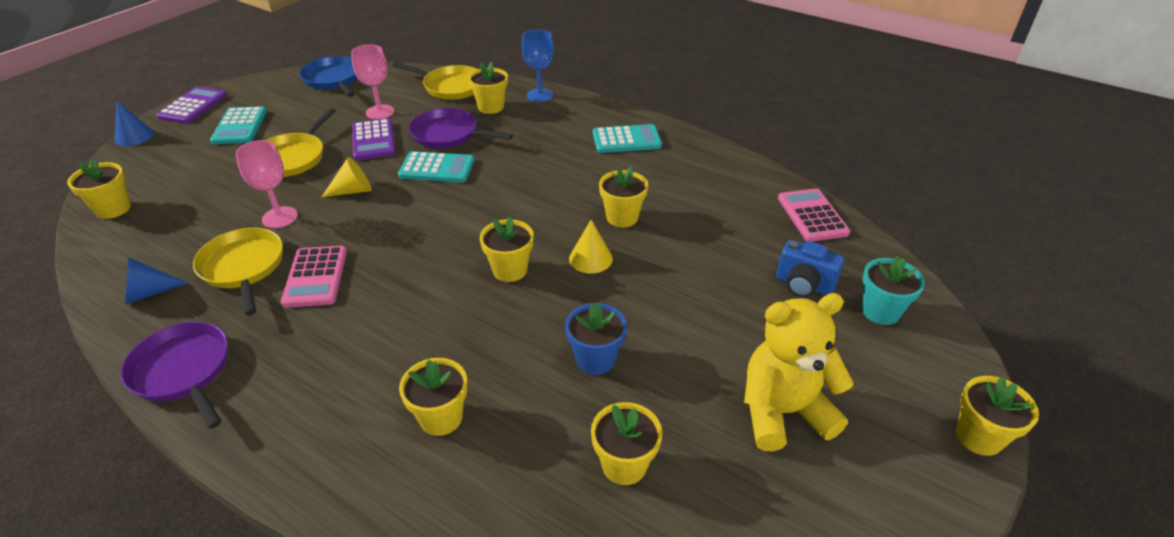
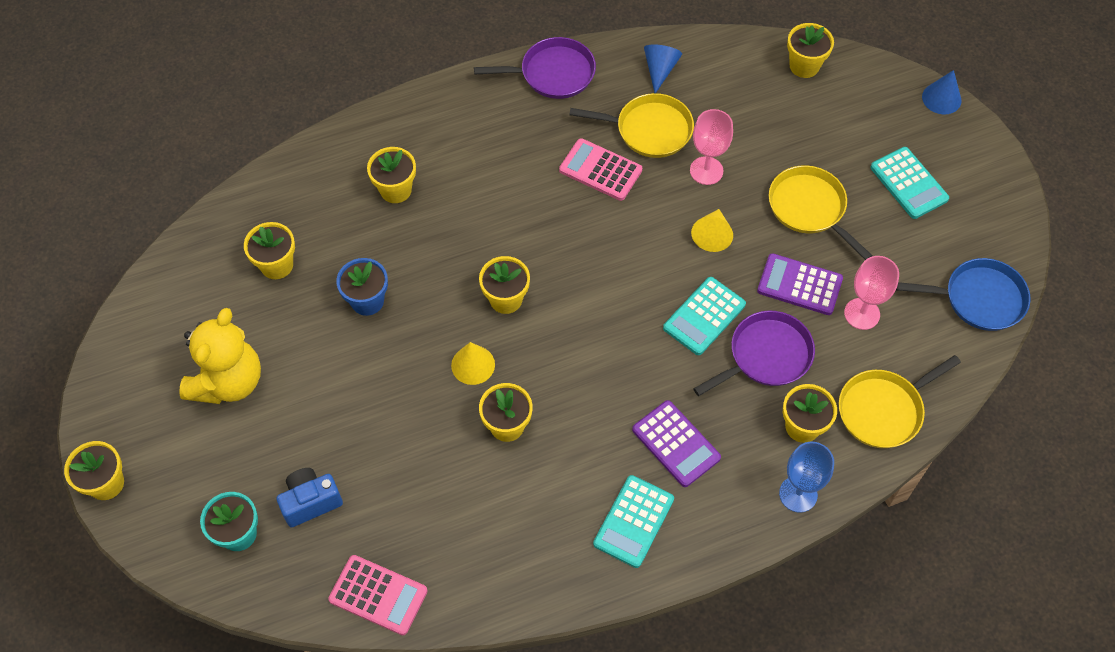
camera: 125 degrees right, 20 degrees up
(193, 106) = (985, 155): purple calculator -> purple calculator (676, 444)
(240, 126) = (909, 183): turquoise calculator -> turquoise calculator turned 150 degrees counterclockwise

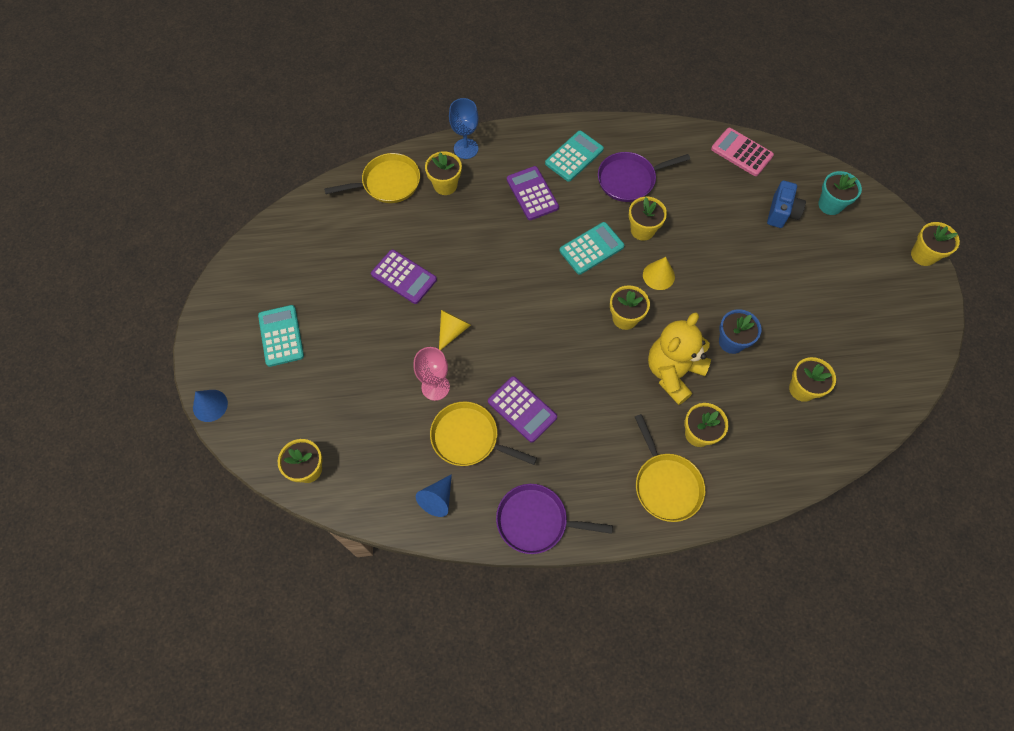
camera: 165 degrees left, 5 degrees up
(228, 381) = (839, 305): yellow teddy bear -> yellow teddy bear (673, 372)
(311, 502) = (781, 213): blue camera -> blue camera turned 60 degrees counterclockwise
(600, 170) = (522, 409): pink calculator -> purple calculator
(704, 316) = (482, 271): turquoise calculator -> turquoise calculator (591, 248)
(766, 355) = (449, 234): purple pan -> purple pan (629, 180)
(809, 208) = (368, 334): yellow pan -> yellow pan (666, 485)
(862, 314) = (370, 246): pink goblet -> none
(979, 298) = (282, 237): blue pan -> none

